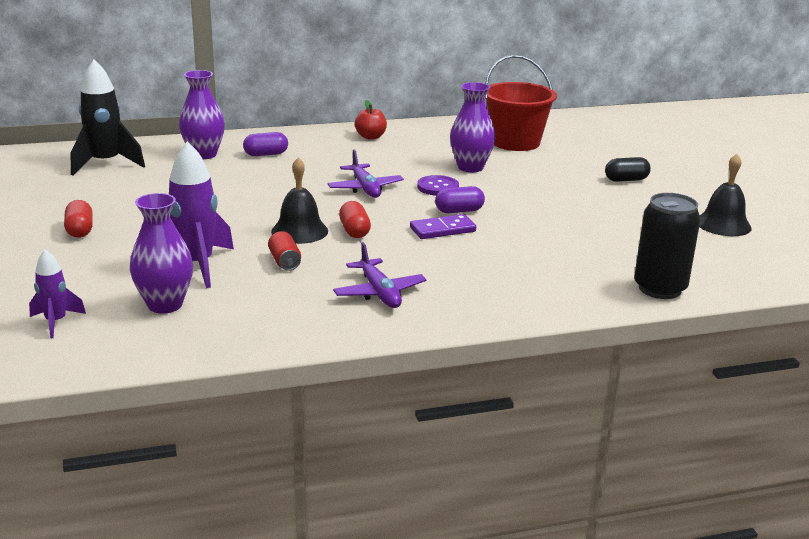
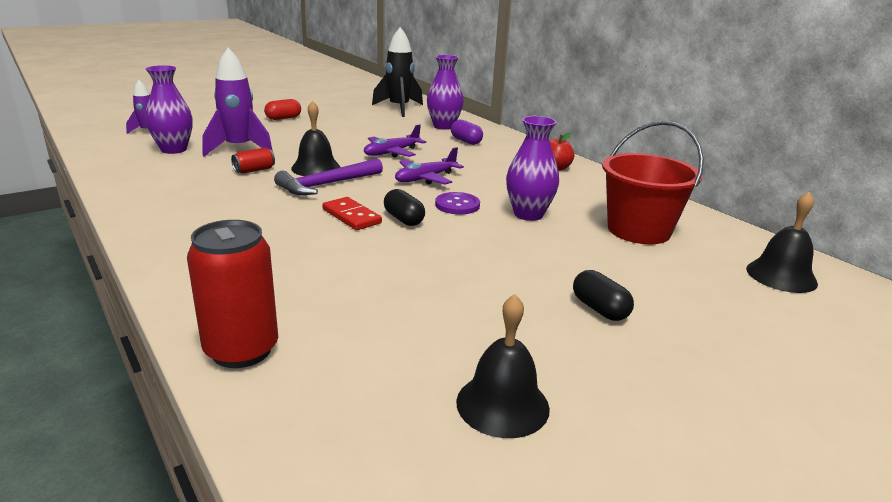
camera: 70 degrees right, 0 degrees up
(354, 231) = (327, 184): red capsule -> purple hammer
(379, 293) = (203, 205): purple plane -> purple plane (391, 153)
(442, 230) = (351, 216): purple domino -> red domino
(459, 211) = (404, 219): purple capsule -> black capsule
(595, 126) = (781, 276): none -> black bell
(659, 289) = (241, 350): black can -> red can

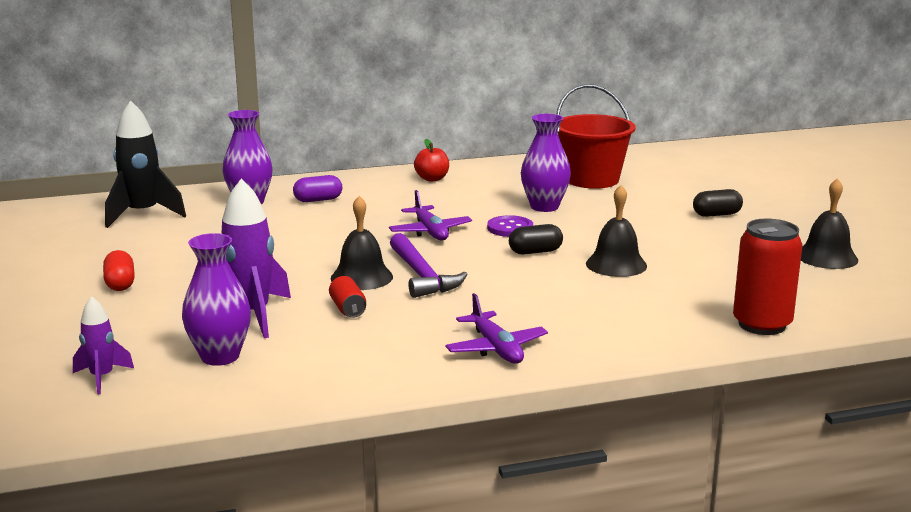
camera: 70 degrees left, 5 degrees down
(351, 216) = (519, 271): red domino -> none
(391, 153) = (333, 237): purple plane -> purple plane (496, 348)
(781, 276) = (678, 161): black bell -> black bell (616, 264)

